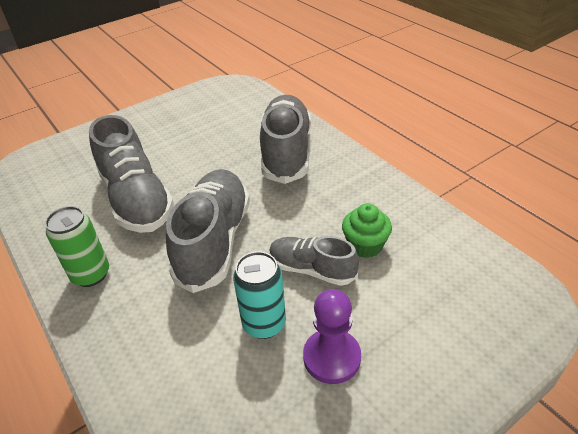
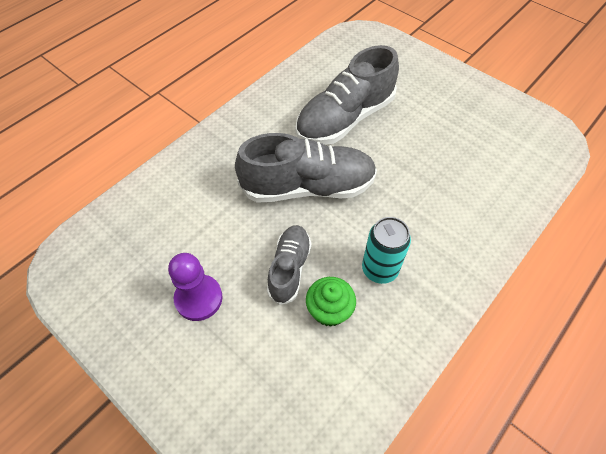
camera: 75 degrees right, 15 degrees up
(91, 274) = (257, 121): green can -> none
(264, 324) = (226, 244): turquoise can -> turquoise can (379, 269)
(286, 152) = (452, 216): grey shoe -> none

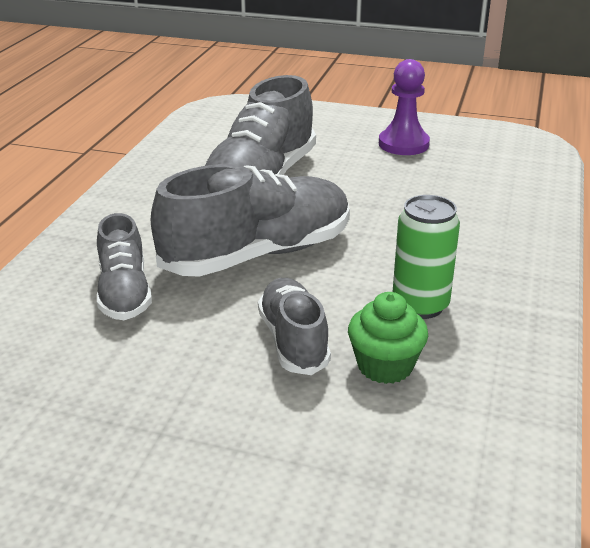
camera: 25 degrees left, 25 degrees down
(198, 298) = (173, 415): purple pawn -> purple pawn (403, 144)
(218, 192) = (124, 293): none -> grey shoe
(379, 269) = (420, 305): turquoise can -> green can

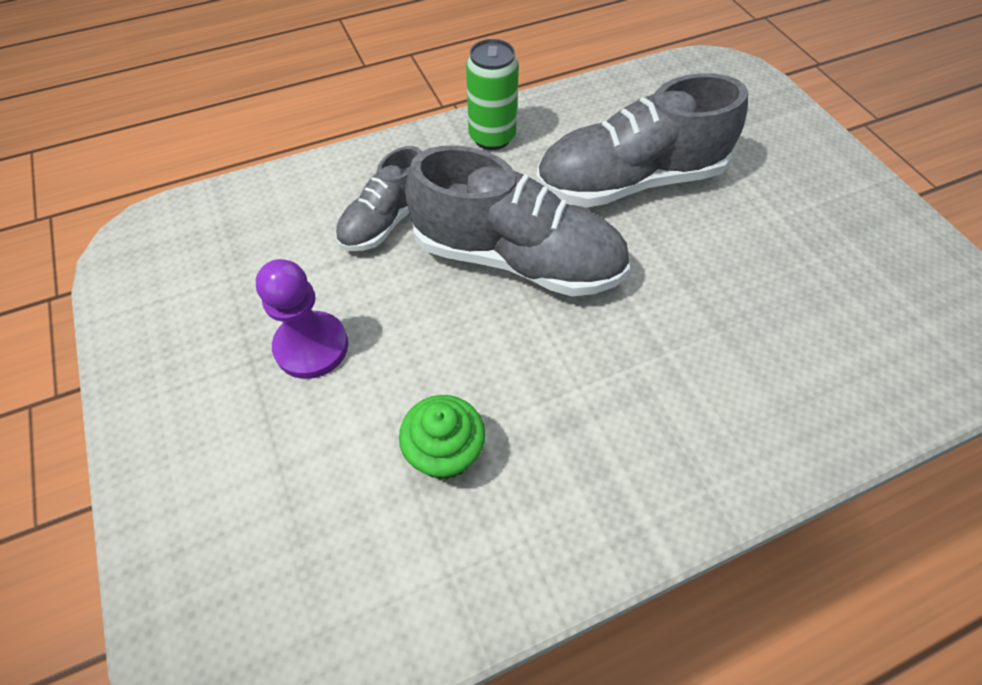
camera: 50 degrees right, 25 degrees up
(293, 341) = (422, 365): grey shoe -> none
(403, 144) = (833, 231): purple pawn -> purple pawn (311, 346)
(420, 305) = (558, 424): green can -> green can (492, 137)

